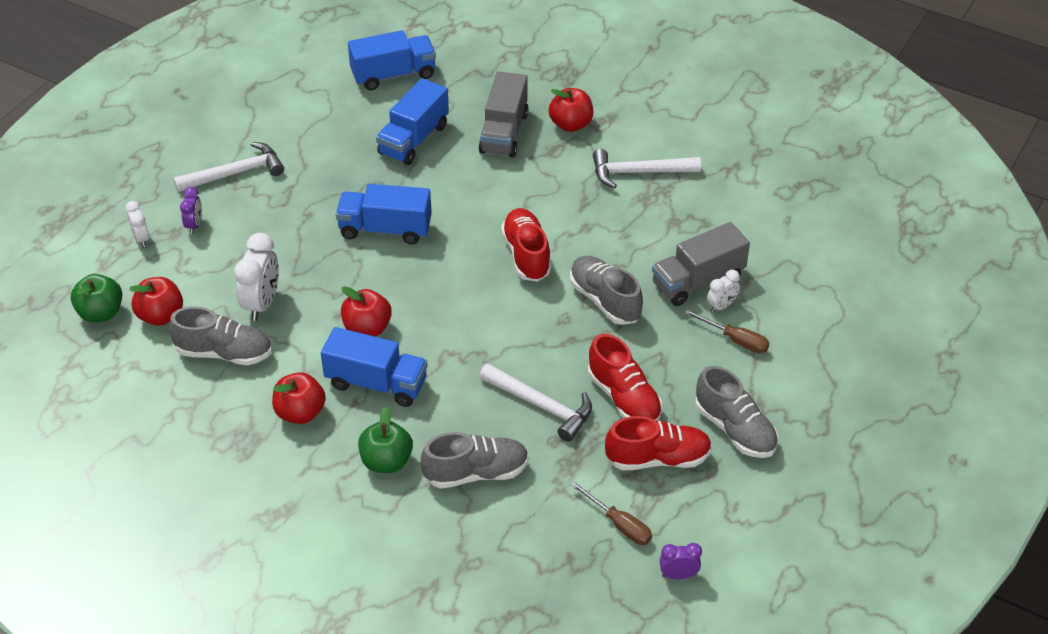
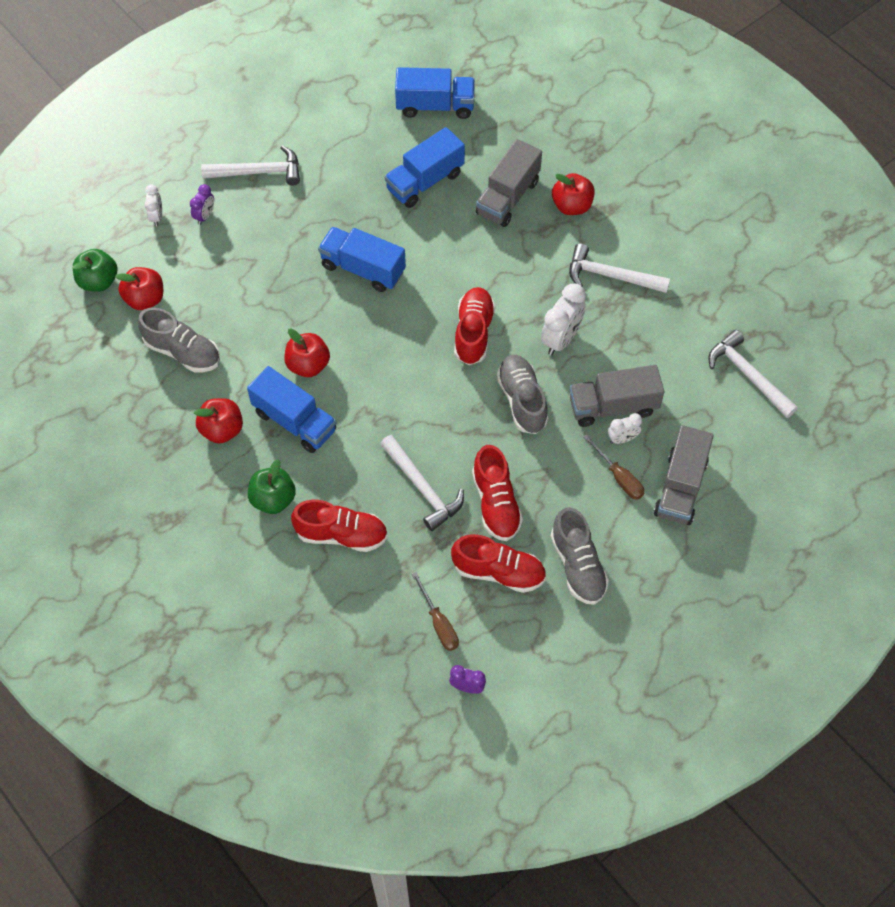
camera: 20 degrees right, 15 degrees up
(262, 304) = (231, 313): white clock -> white clock (561, 339)
(476, 473) = (341, 534): grey shoe -> red shoe
(800, 332) = (680, 487): none -> grey truck
(813, 220) = (748, 375): none -> white hammer

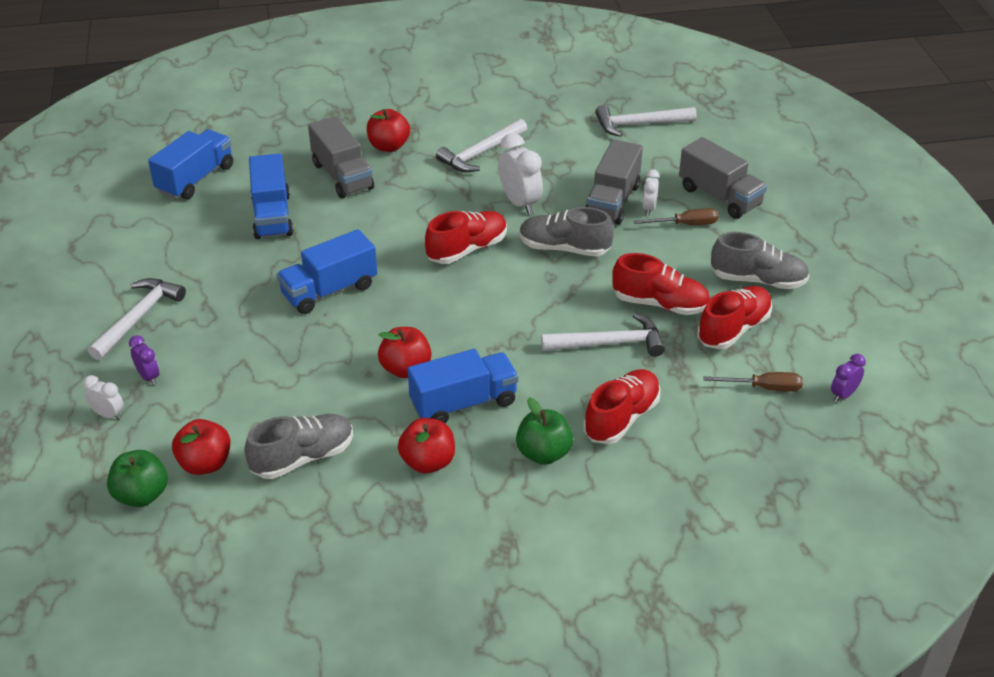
camera: 60 degrees left, 20 degrees down
(473, 332) = (467, 249): red shoe -> red shoe turned 105 degrees clockwise

